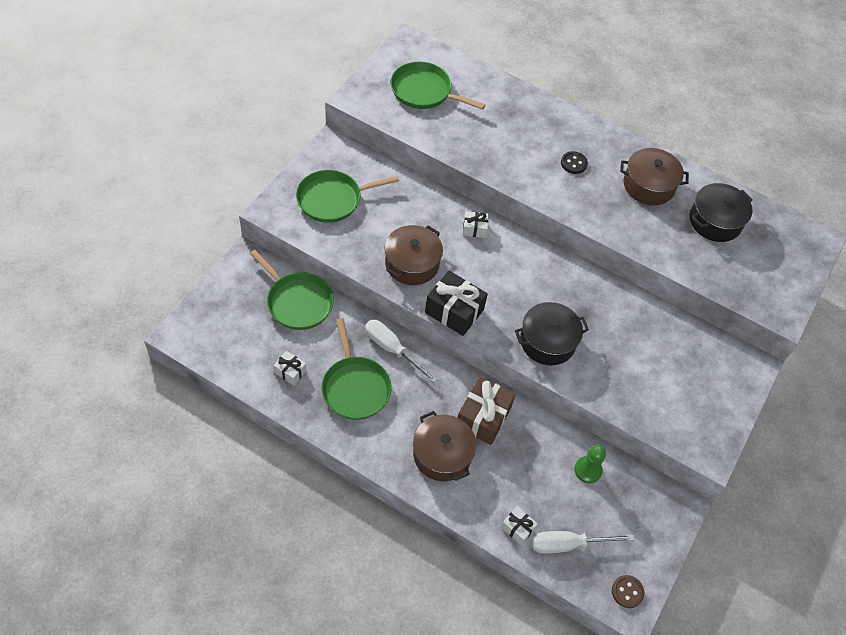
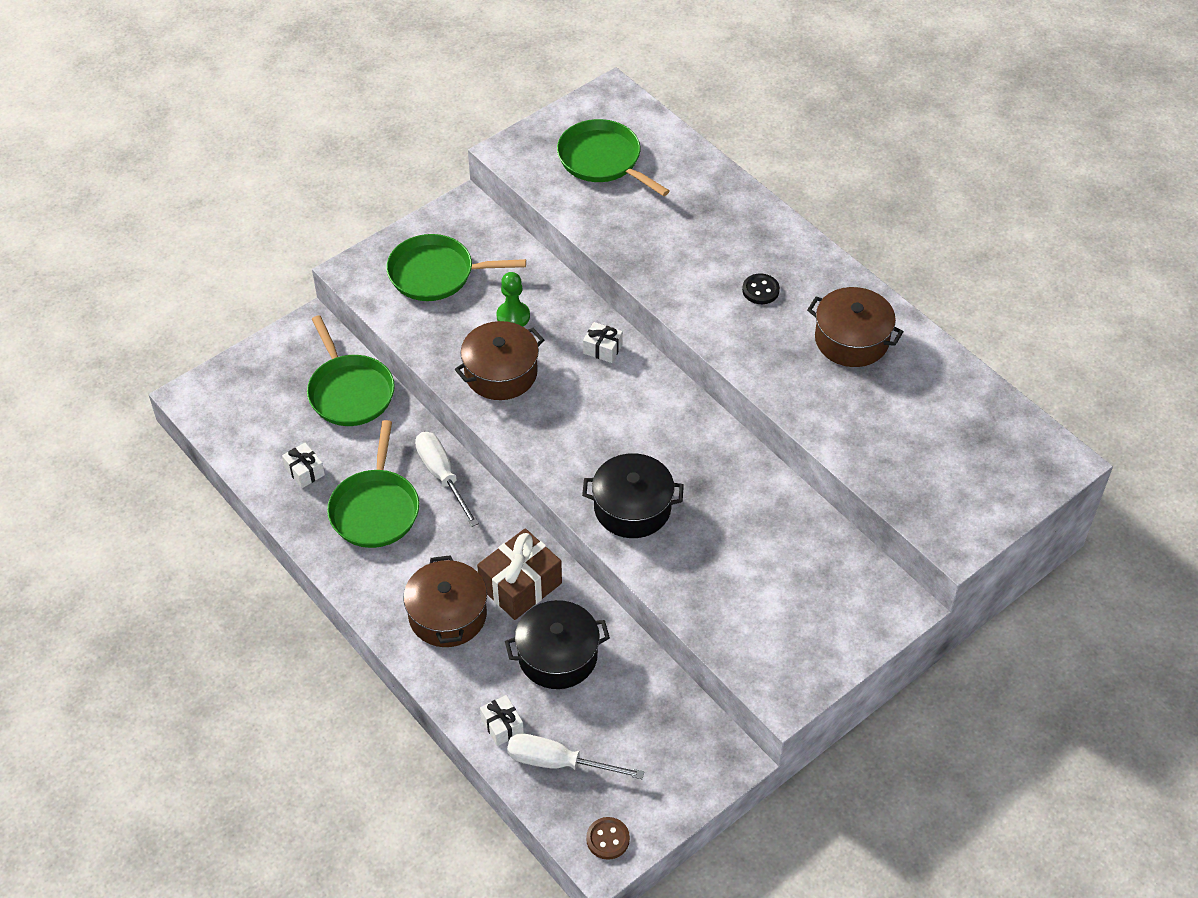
camera: 25 degrees right, 5 degrees down
(454, 311) = (528, 442): black gift -> none
(588, 470) = (627, 683): green pawn -> green pawn (513, 316)
(715, 221) = (923, 405): black pot -> black pot (557, 656)

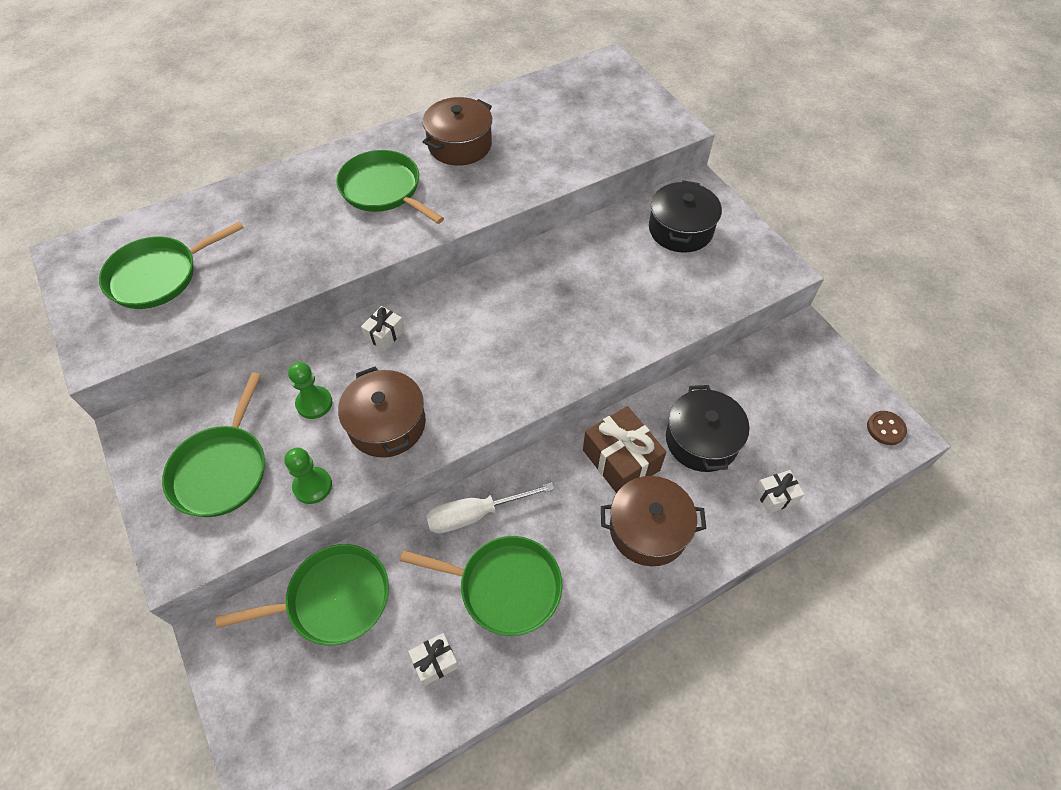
camera: 80 degrees left, 5 degrees up
(430, 336) = (312, 486): none -> green pawn
(558, 763) = (813, 455): white screwdriver -> none
(632, 508) = (579, 339): black pot -> black pot (680, 229)
(760, 290) = (383, 189): black button -> green pan

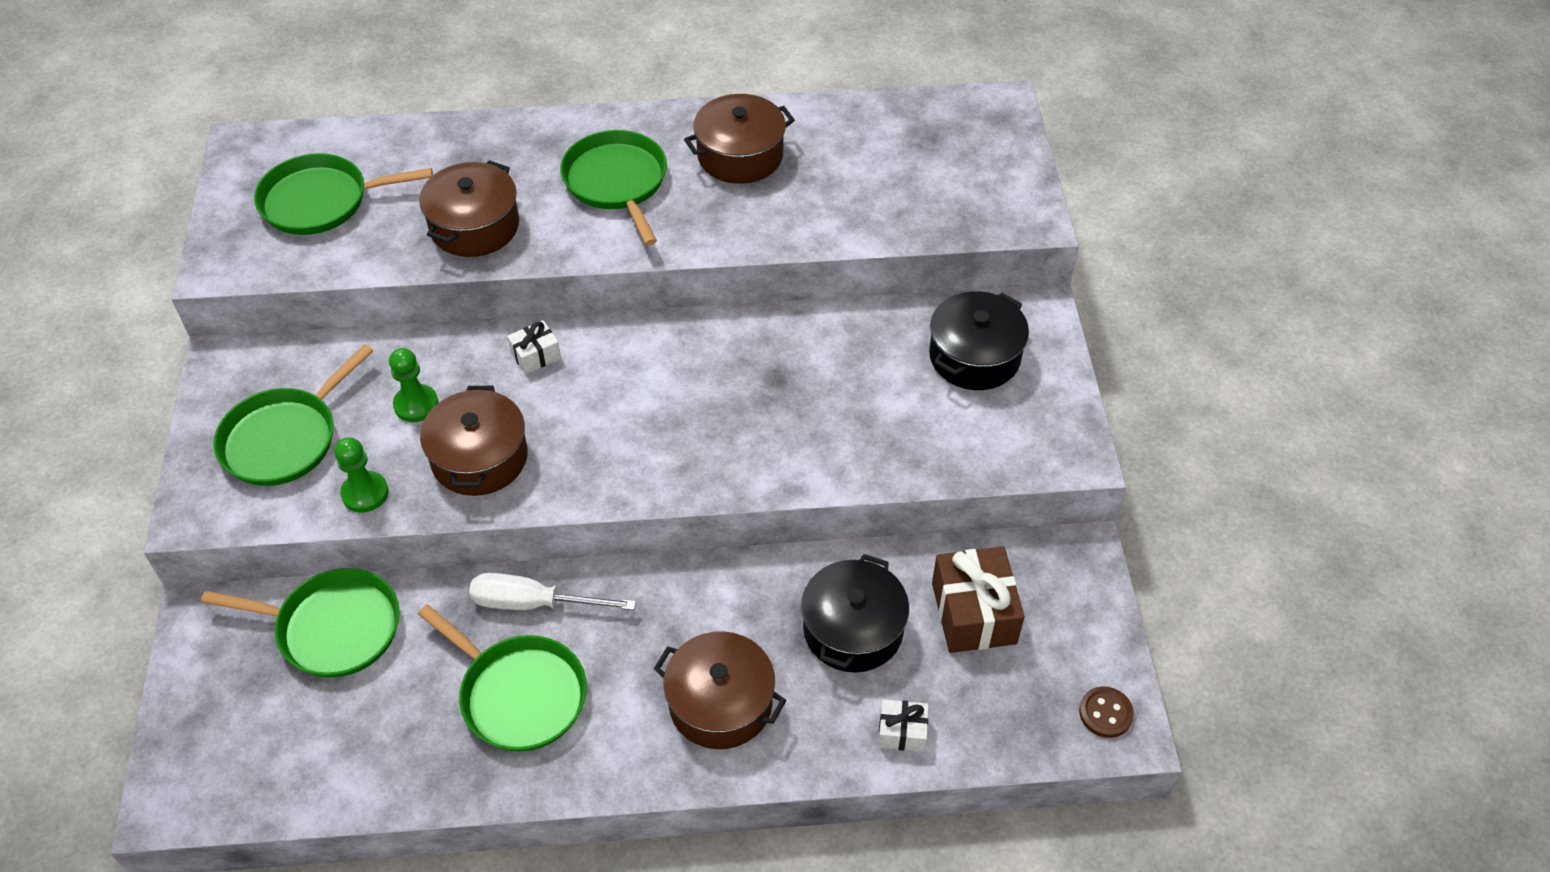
camera: 25 degrees right, 5 degrees down
(294, 254) = (474, 226): none -> brown pot
(435, 662) = (399, 738): white gift -> none
(621, 460) = (739, 612): brown gift -> brown gift (974, 613)

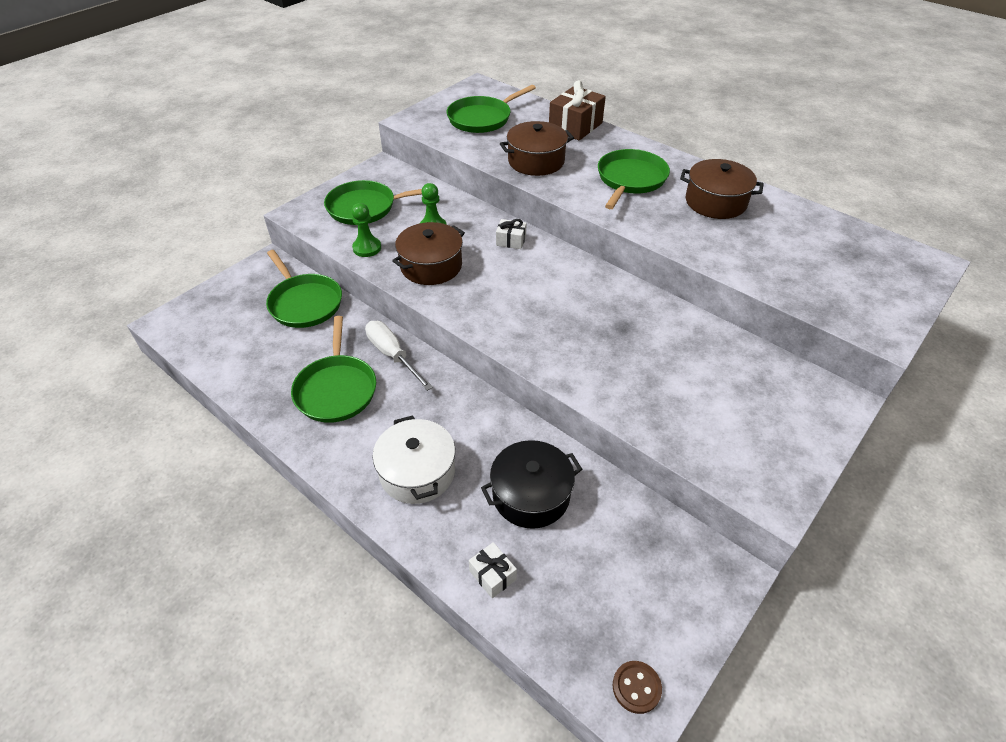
camera: 45 degrees right, 5 degrees down
(321, 201) = (482, 118): green pan -> green pan turned 75 degrees counterclockwise
(720, 703) = (417, 472): brown pot -> white pot
(974, 356) = (765, 395): black pot -> none
(974, 613) = (615, 547): brown gift -> brown gift (575, 126)

